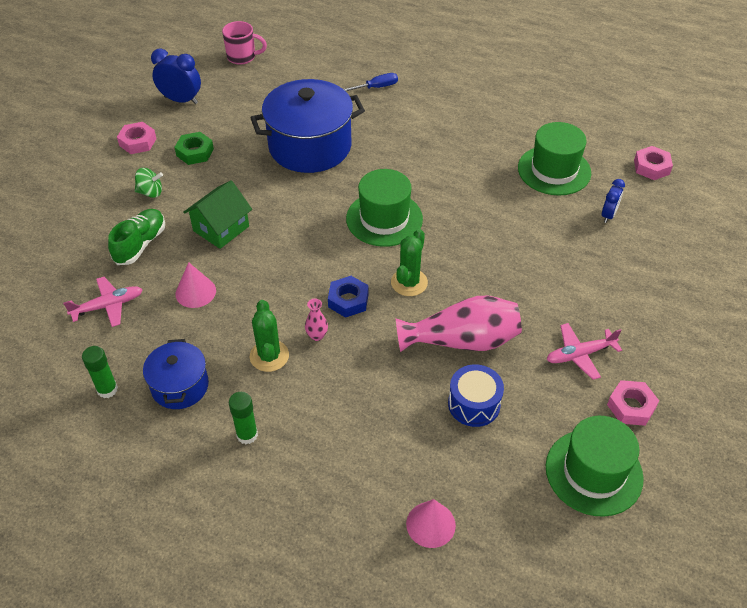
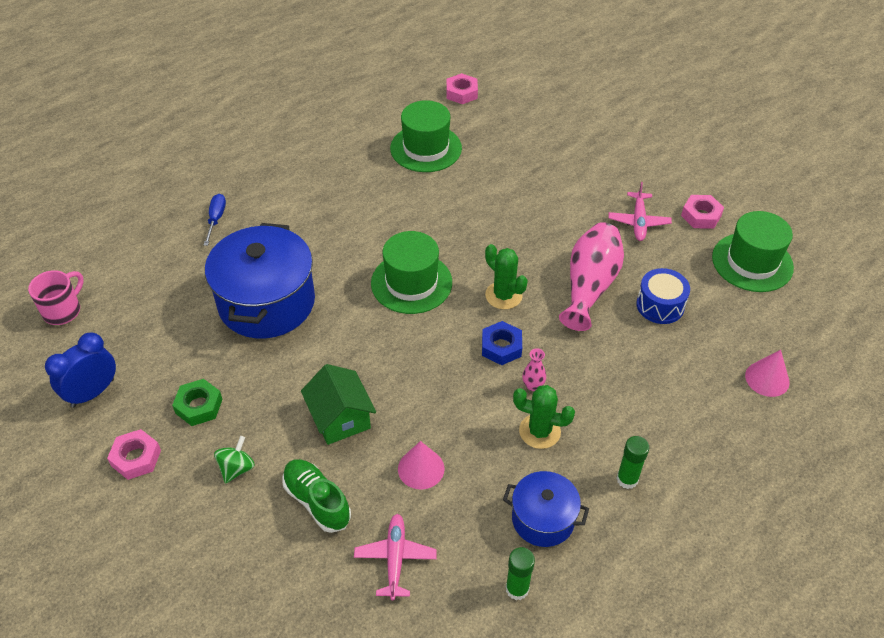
camera: 65 degrees left, 0 degrees up
(608, 215) = (500, 140): blue clock -> none

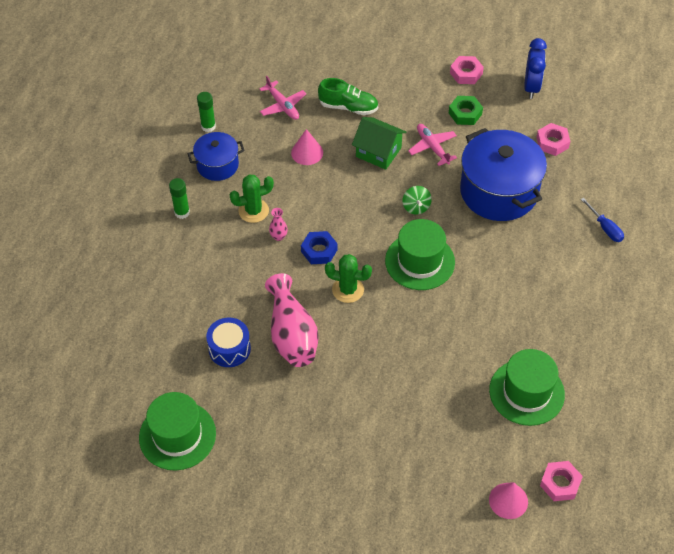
camera: 145 degrees right, 5 degrees up
(63, 311) = (612, 115): pink mug -> none
(236, 468) = (407, 98): green spinning top -> green spinning top (416, 207)
(638, 221) = (293, 422): pink plane -> pink plane (432, 147)
(701, 216) = (244, 462): pink nut -> pink nut (552, 142)
(767, 379) = (122, 332): pink cone -> pink cone (508, 500)

